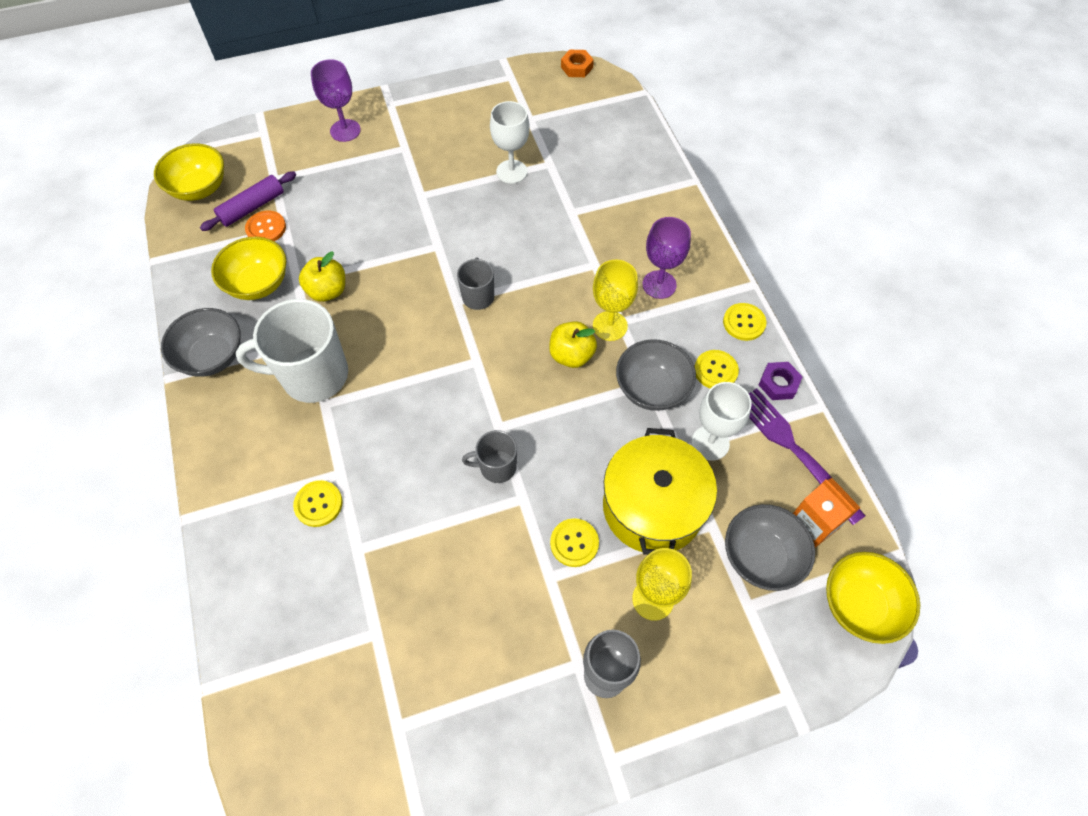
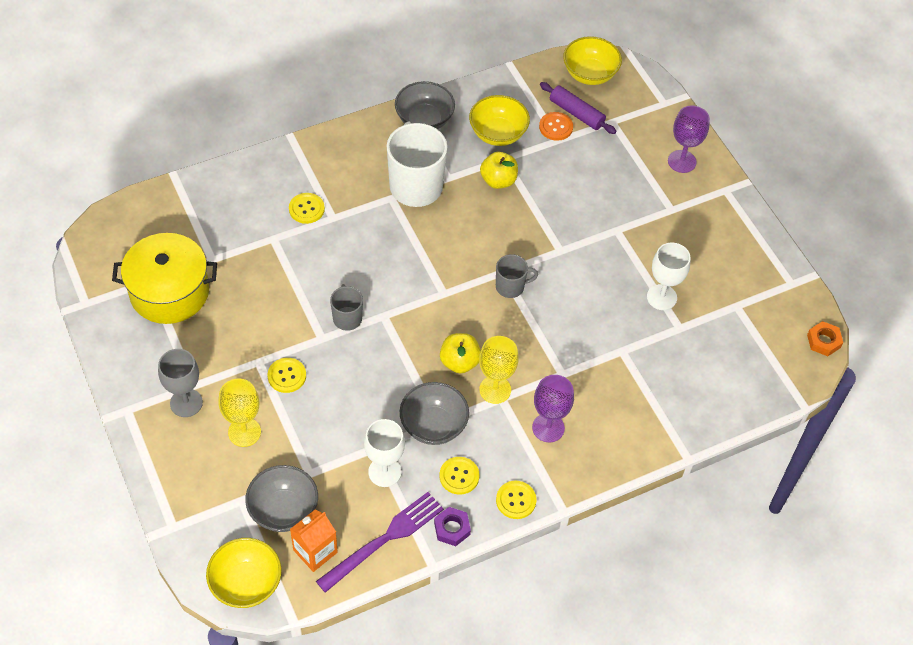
camera: 80 degrees right, 5 degrees down
(653, 506) = (322, 430): yellow pot -> yellow pot (169, 292)

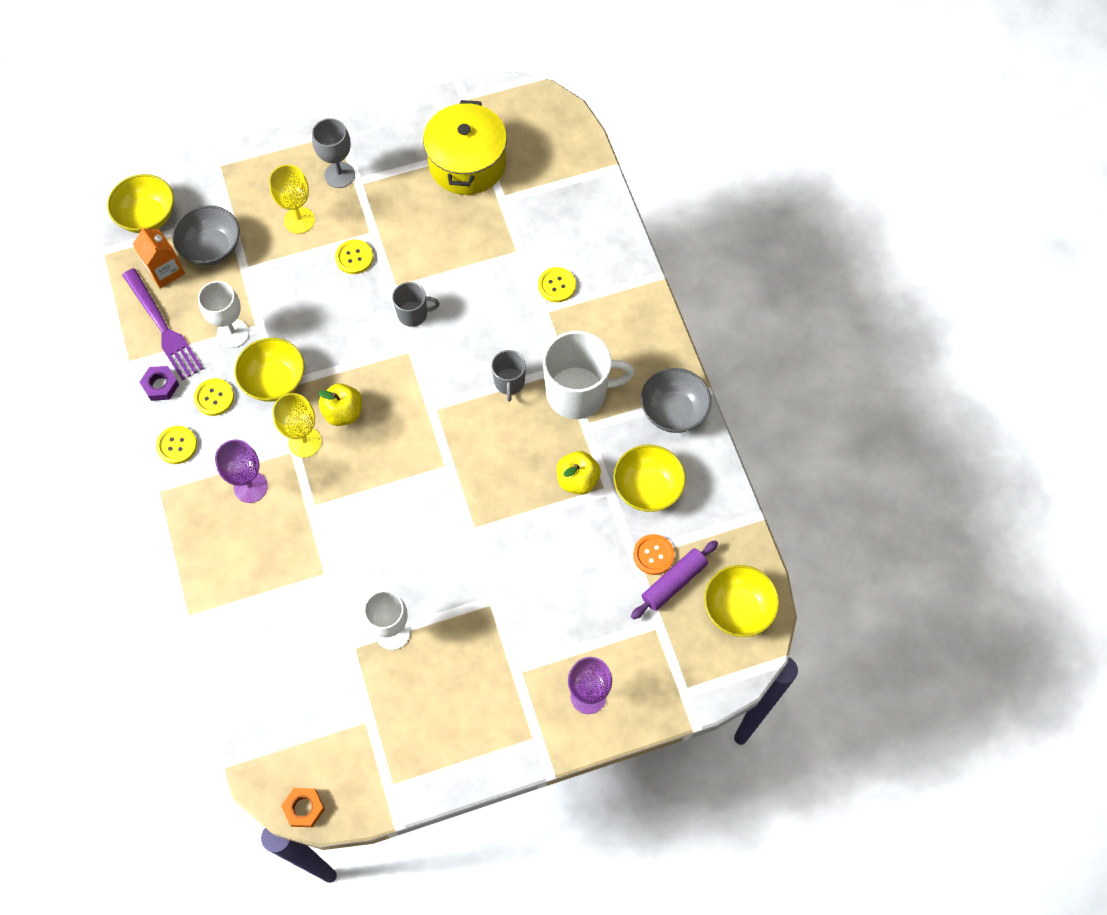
camera: 100 degrees right, 10 degrees up
(433, 425) = (274, 381): grey bowl -> yellow bowl
(511, 287) = (429, 474): grey mug -> grey mug (509, 383)

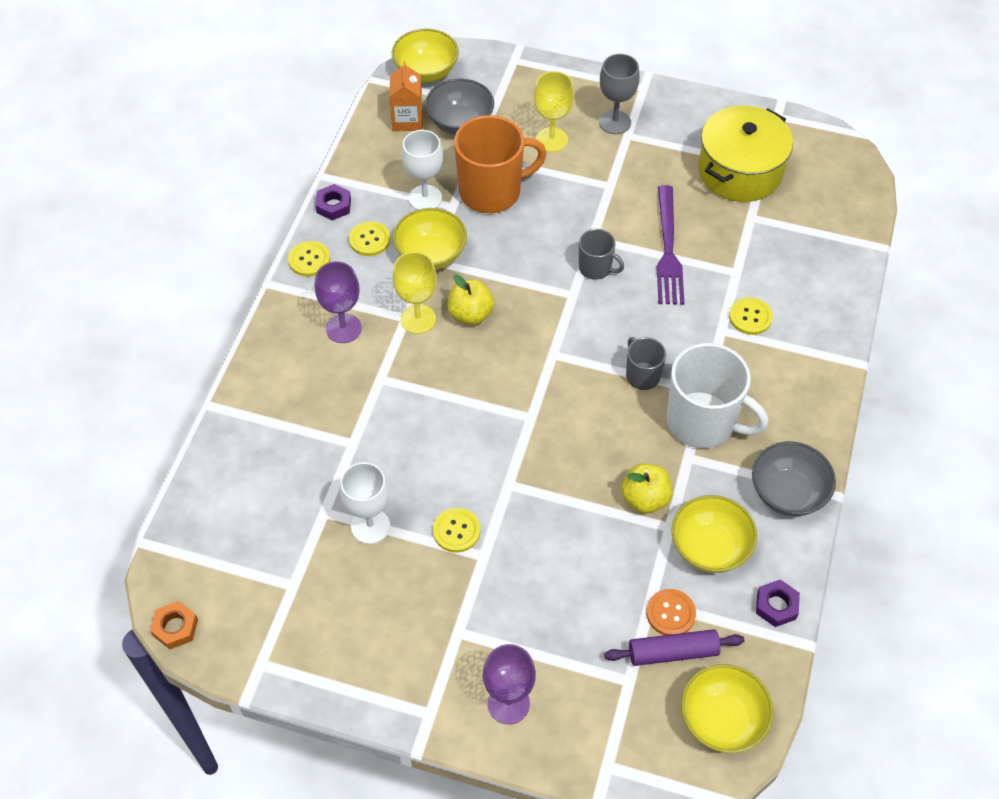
camera: 35 degrees right, 10 degrees down
(163, 327) = (371, 162): purple fork -> purple fork (668, 250)
(284, 295) = (492, 191): none -> orange mug
(354, 257) = (577, 194): yellow button -> yellow button (456, 531)
(509, 383) = (642, 375): grey mug -> grey mug turned 120 degrees clockwise
(720, 502) = (776, 606): none -> purple nut

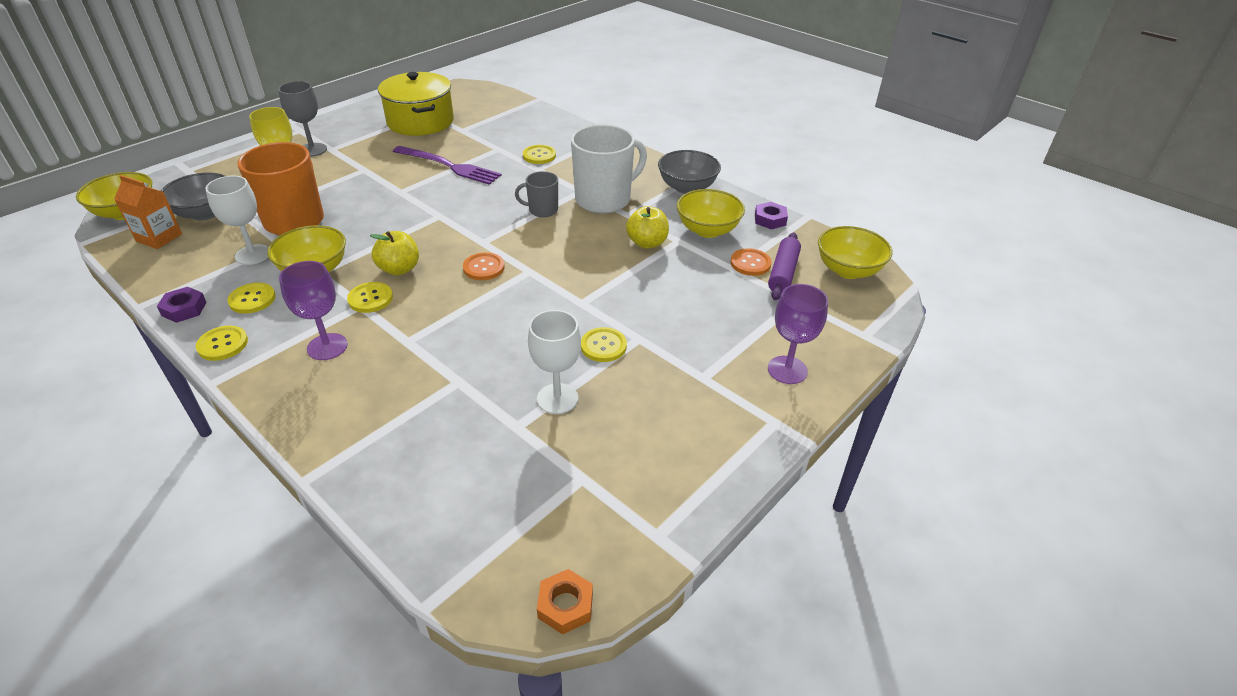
camera: 65 degrees left, 15 degrees down
(418, 319) = (370, 299): yellow goblet -> yellow button
(513, 377) = (483, 268): none -> orange button
(596, 268) = (428, 198): grey mug -> none

